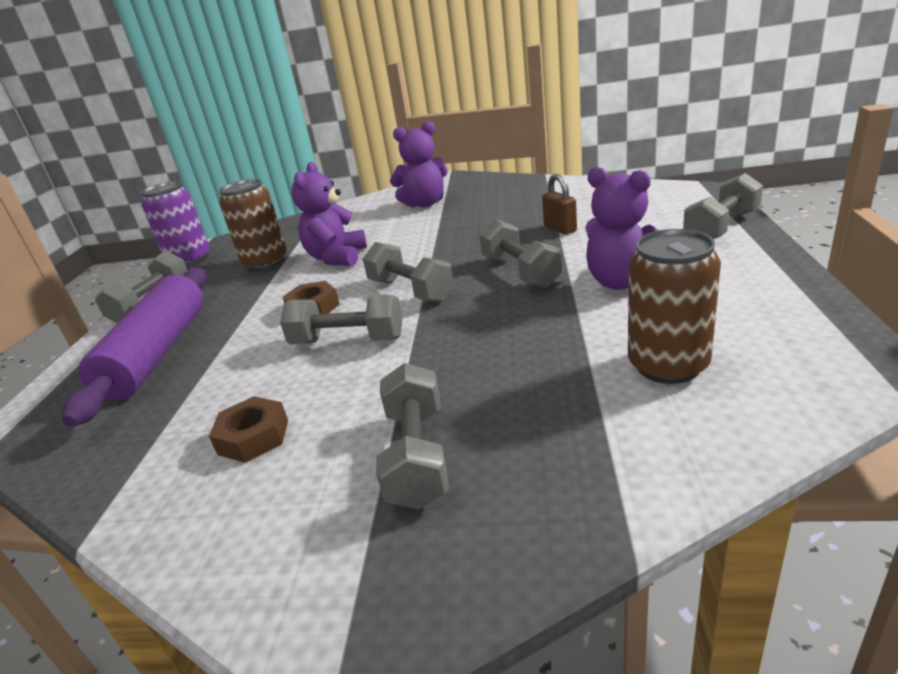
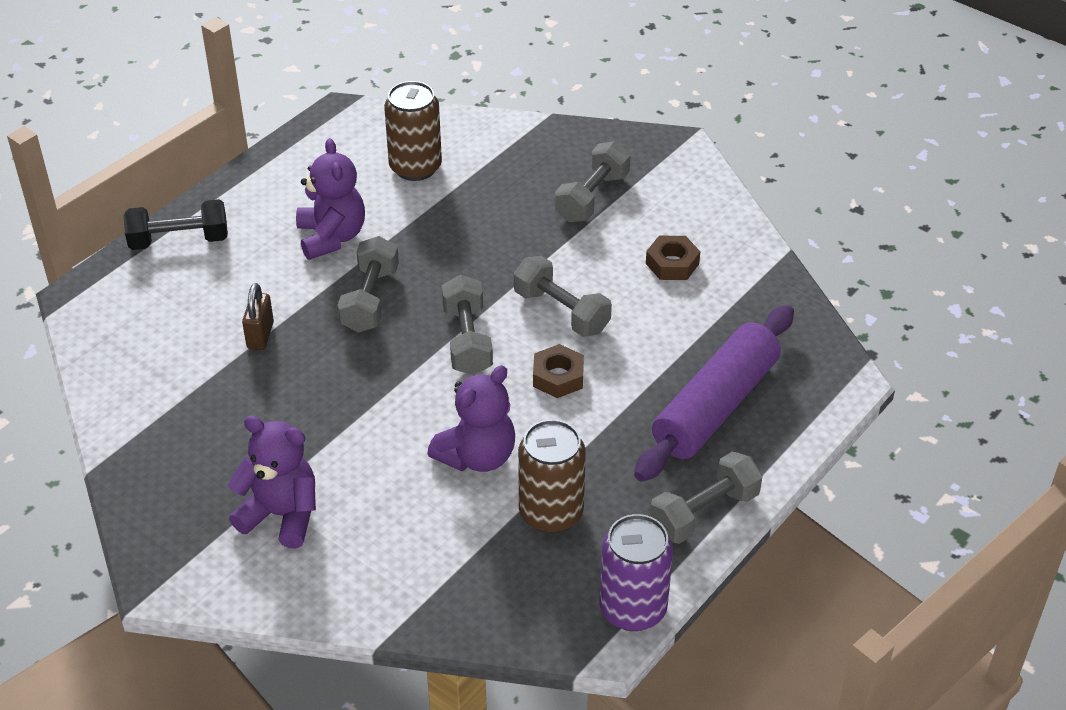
camera: 150 degrees left, 15 degrees up
(721, 227) = (179, 240): grey dumbbell -> black dumbbell

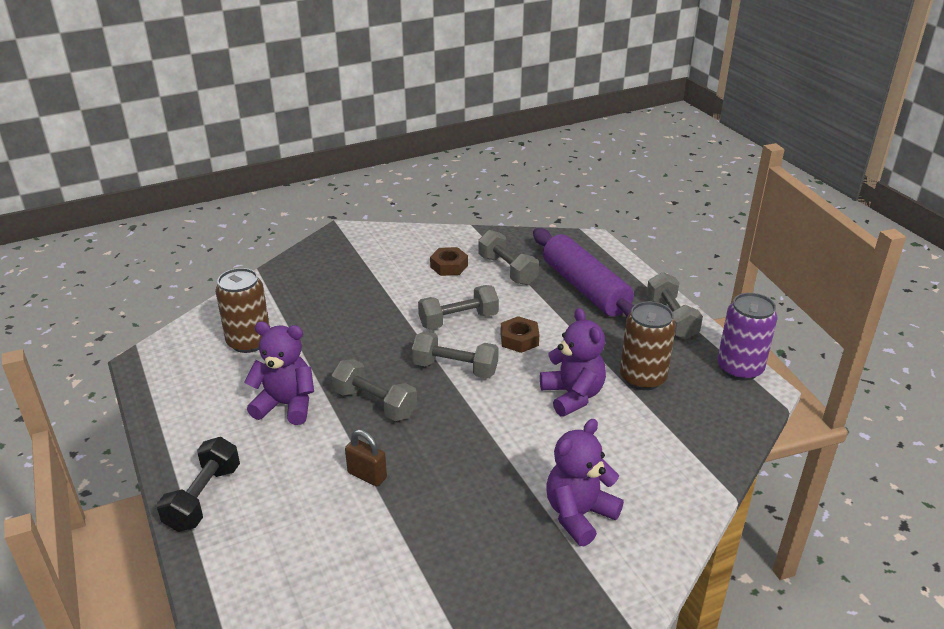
camera: 65 degrees left, 10 degrees down
(592, 197) = (359, 277): grey dumbbell -> grey dumbbell (507, 270)

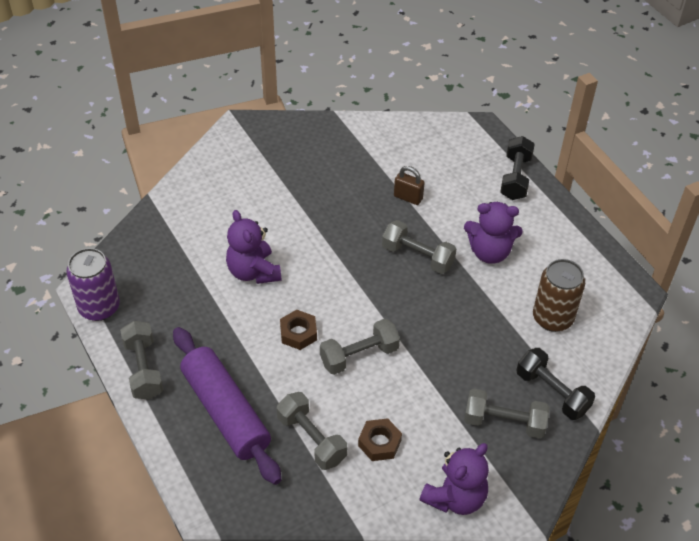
camera: 175 degrees right, 15 degrees up
(283, 289) = (552, 392): none -> black dumbbell
(455, 368) = (356, 296): grey dumbbell -> grey dumbbell (504, 422)
(579, 515) = (259, 177): purple teddy bear -> purple teddy bear (455, 497)
(642, 378) = (190, 293): brown can -> none

